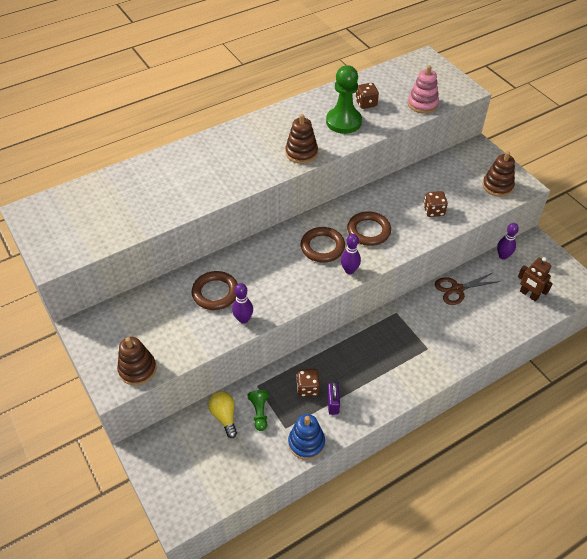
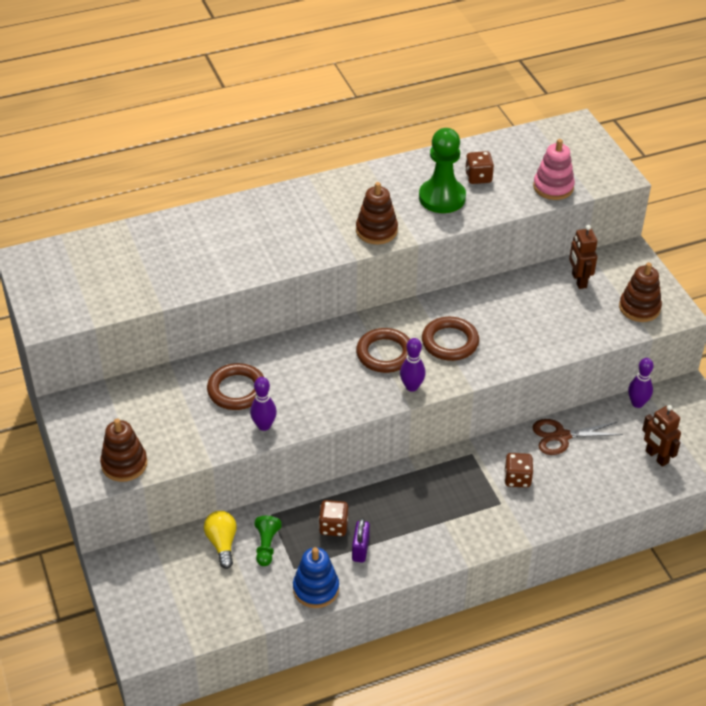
camera: 10 degrees right, 5 degrees down
(433, 211) = (543, 328): brown dice -> brown dice (517, 478)
(448, 172) = (578, 280): none -> brown robot

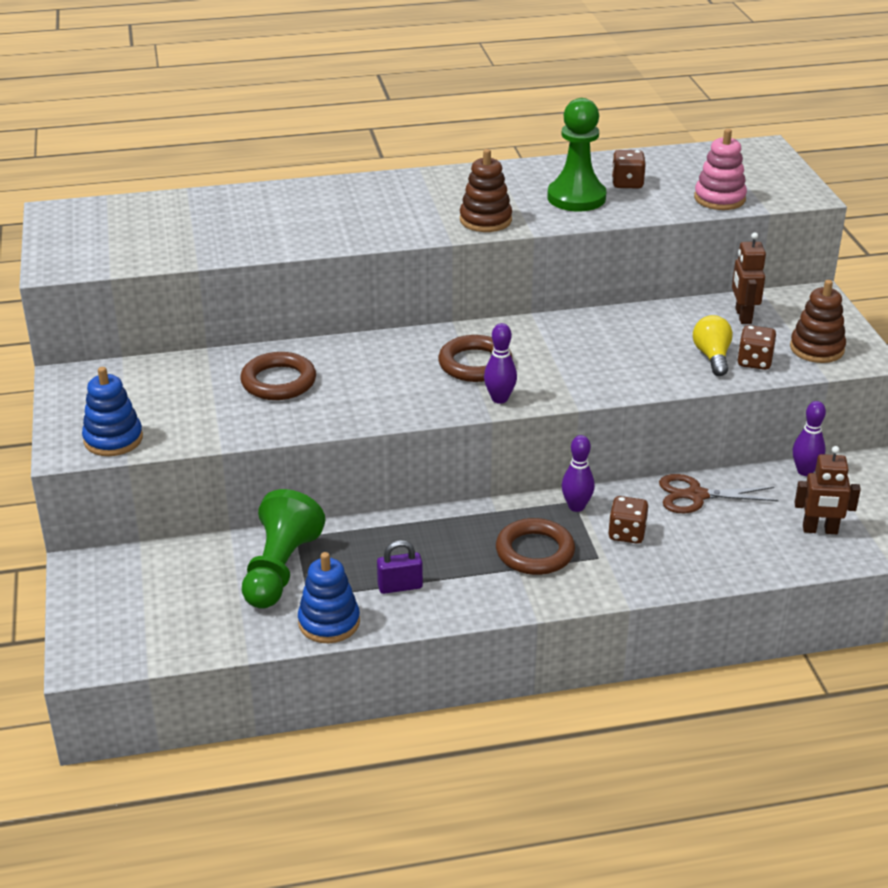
camera: 10 degrees right, 10 degrees down
(124, 464) = (113, 439): brown stacking toy -> blue stacking toy
(222, 543) = (225, 560): yellow light bulb -> yellow light bulb (712, 357)
(264, 426) = (300, 419): purple bowling pin -> purple bowling pin (576, 506)
(266, 546) = (280, 569): green pawn -> green pawn, size x1.91
(333, 526) = (372, 558): brown dice -> brown dice (754, 362)
(360, 549) = (400, 586): purple padlock -> purple padlock turned 60 degrees clockwise
(450, 342) = (561, 360): brown ring -> brown ring (535, 552)
(656, 457) = (820, 530): brown robot -> brown robot turned 60 degrees counterclockwise

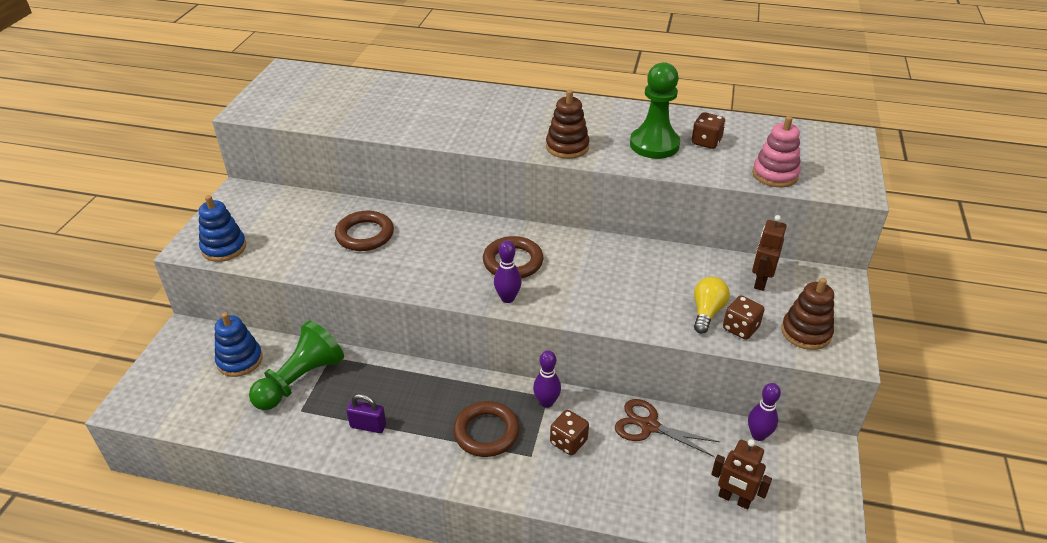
camera: 25 degrees right, 5 degrees up
(329, 622) = (298, 438): blue stacking toy -> blue stacking toy (240, 360)

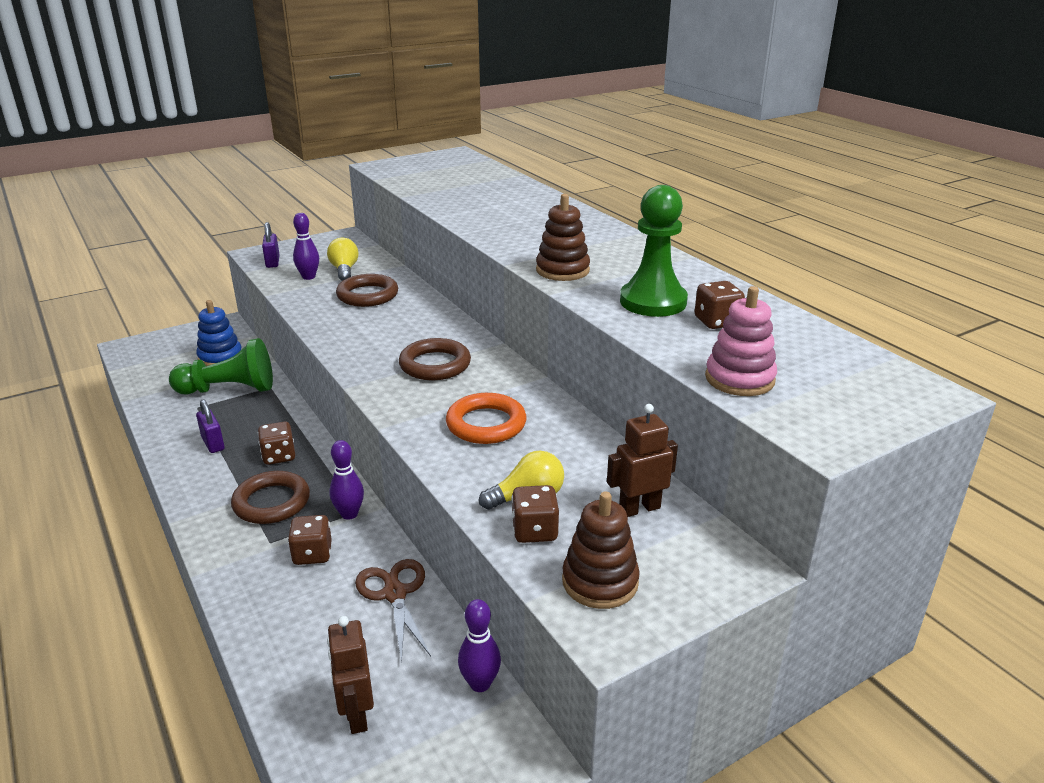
camera: 45 degrees right, 10 degrees down
(224, 248) = (272, 262): blue stacking toy -> purple padlock
(303, 223) = (344, 270): none -> yellow light bulb
(433, 400) = (279, 456): none -> brown dice
(507, 298) = (380, 385): purple bowling pin -> purple bowling pin (308, 277)
(613, 283) = (486, 424): none -> orange ring

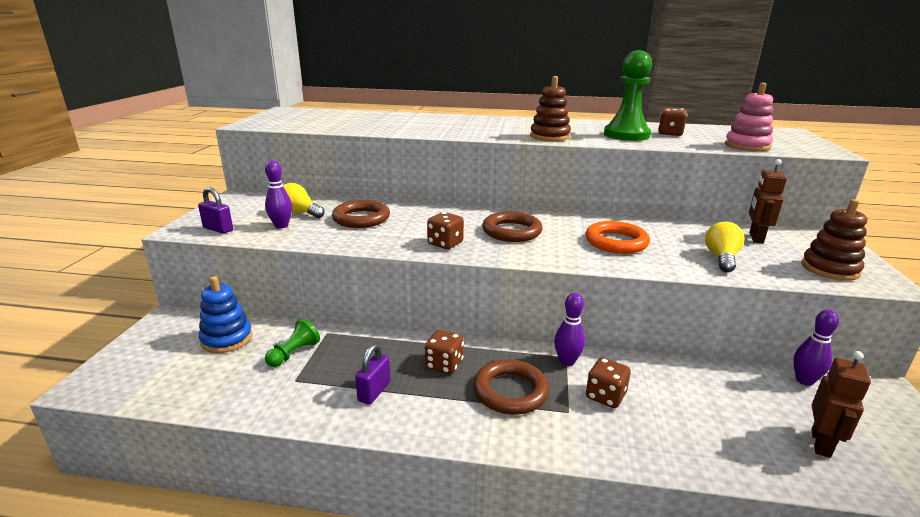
camera: 50 degrees left, 5 degrees down
(213, 443) = (374, 391): purple padlock -> purple padlock turned 75 degrees counterclockwise
(229, 389) = (294, 353): green pawn -> green pawn, size x0.52
(356, 715) = (821, 443): brown robot -> brown robot turned 90 degrees counterclockwise
(394, 594) = (685, 378): brown scissors -> none
(534, 531) = (763, 268): brown dice -> brown dice (445, 244)

